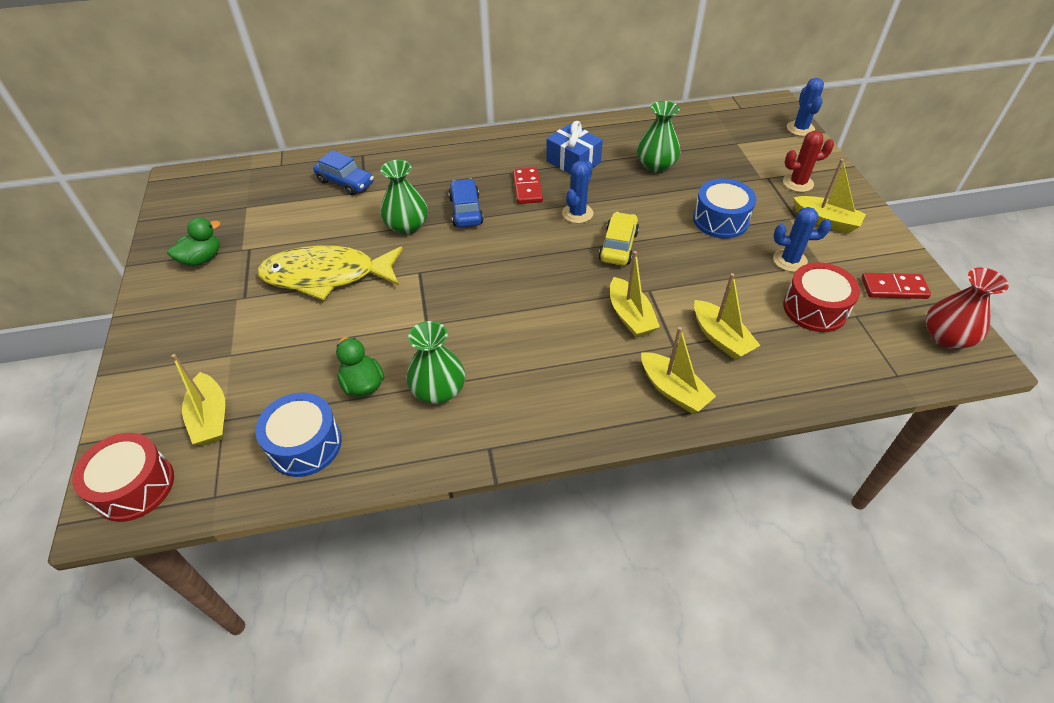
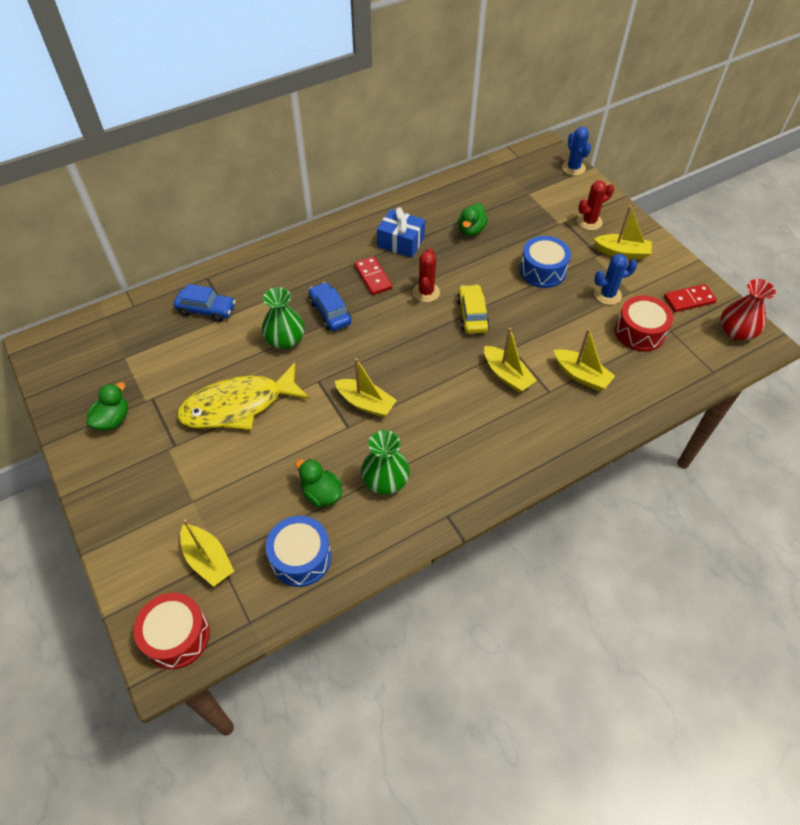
camera: 20 degrees left, 5 degrees up
(577, 213) = (426, 292): blue cactus -> red cactus
(656, 165) = (471, 230): green vase -> green duck
(673, 390) = (563, 428): yellow boat -> yellow boat (365, 403)

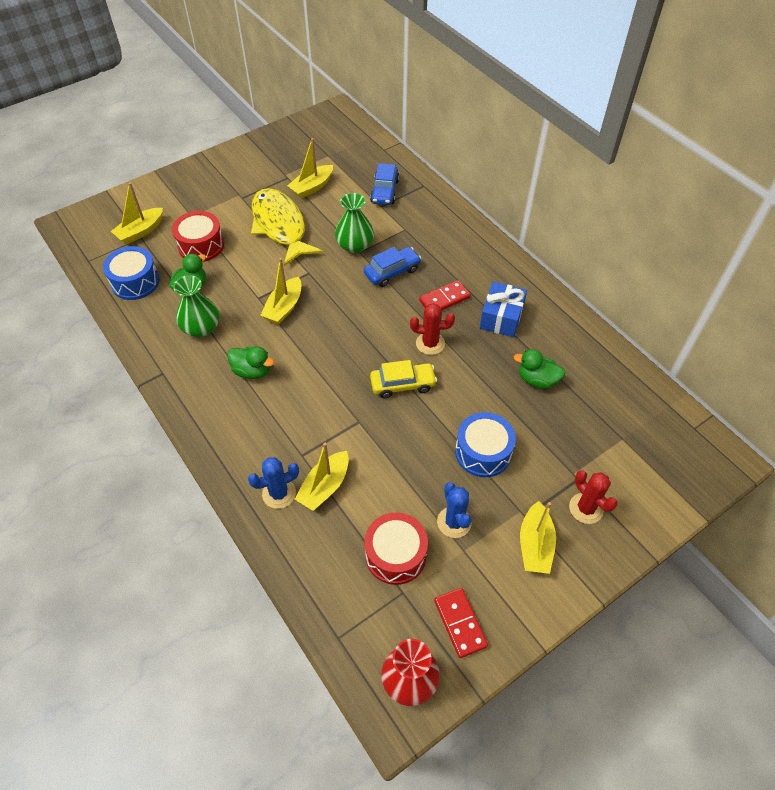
camera: 85 degrees right, 0 degrees up
(113, 420) = (266, 161): green duck -> green duck (252, 371)
(177, 636) = (85, 226): red drum -> red drum (201, 245)
(507, 375) = (321, 417): yellow boat -> yellow boat (312, 187)
(573, 168) = (694, 493): blue cactus -> blue cactus (279, 493)

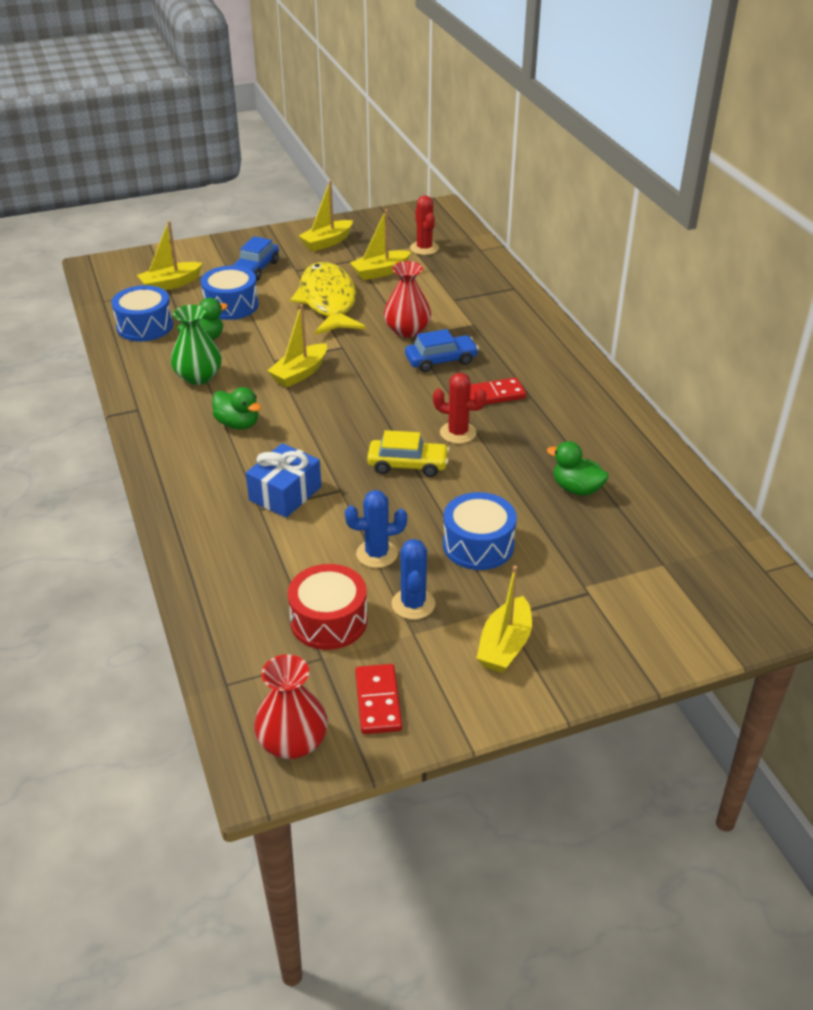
camera: 15 degrees right, 15 degrees down
(201, 245) = (231, 305): red drum -> blue drum
(279, 493) = (218, 538): blue cactus -> blue cactus (377, 554)
(324, 487) = (273, 542): yellow boat -> yellow boat (327, 242)
(355, 245) = (407, 330): green vase -> red vase
(384, 191) = (464, 287): blue car -> blue car (255, 269)
(501, 318) = (556, 423): blue gift -> blue gift (285, 494)
(586, 508) = (586, 623): red cactus -> red cactus (424, 248)

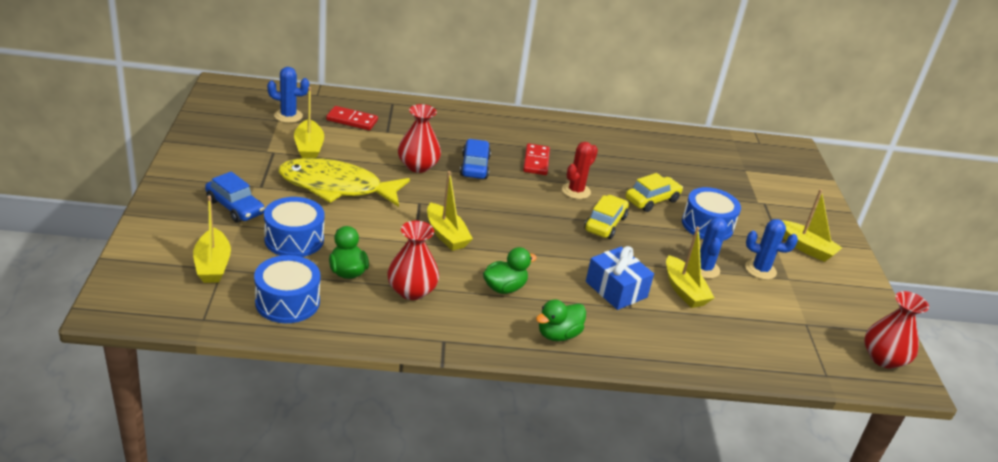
camera: 75 degrees left, 5 degrees down
(198, 376) = (411, 290): green vase -> red vase
(327, 242) = (223, 155): yellow boat -> yellow boat (684, 290)
(329, 621) = (769, 310): red drum -> none
(378, 701) = (849, 312): red domino -> red domino (352, 120)
(424, 248) = (288, 116): red cactus -> blue cactus
(494, 491) = (652, 200): none -> yellow car
(576, 489) = (662, 170): green duck -> green duck (558, 334)

